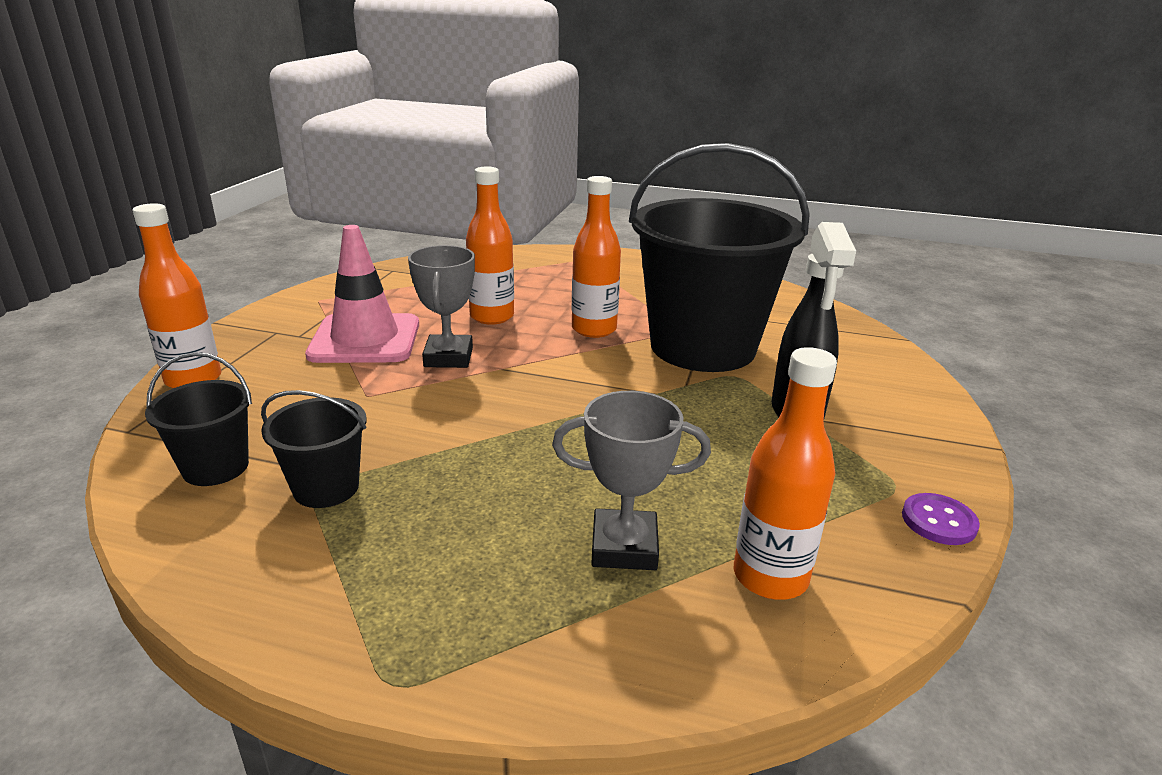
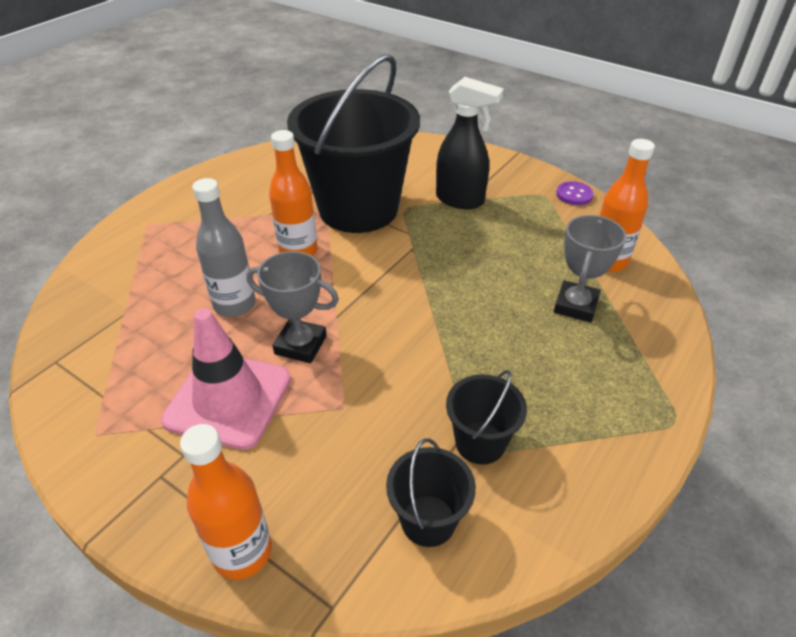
camera: 70 degrees left, 15 degrees up
(492, 317) = (234, 304): orange bottle -> grey bottle

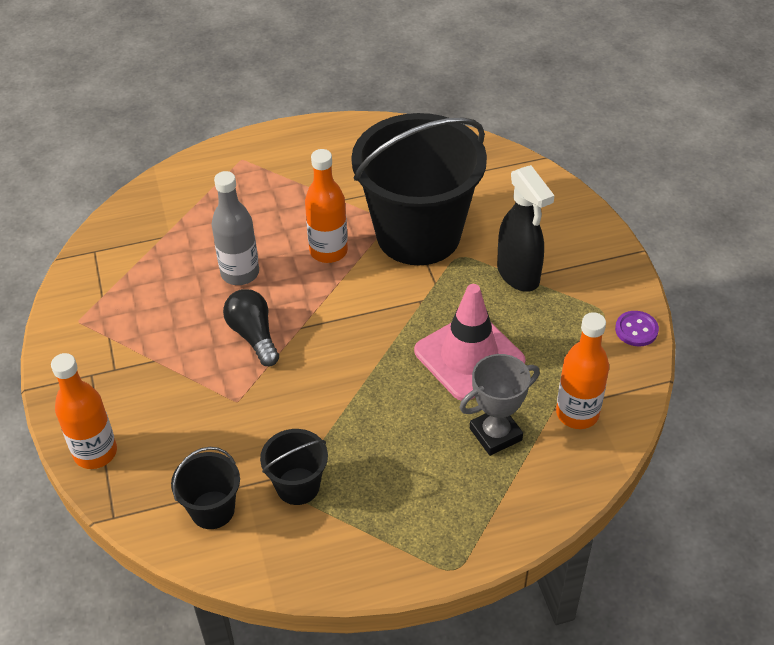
camera: 40 degrees right, 5 degrees up
(228, 399) = (171, 347): pink traffic cone -> pink traffic cone (469, 356)
(300, 345) = (253, 335): grey trophy -> black light bulb

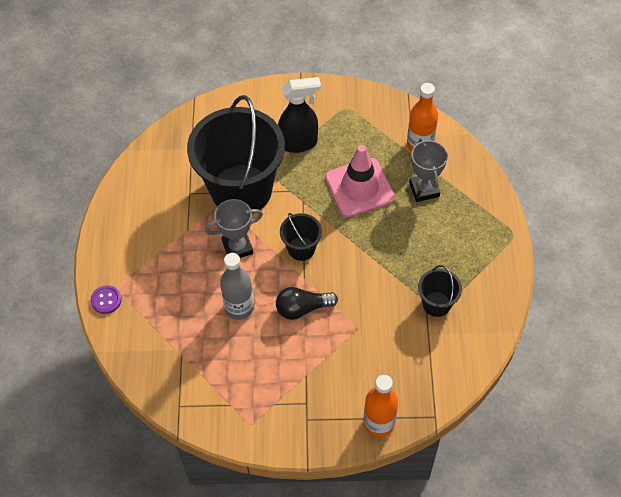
camera: 75 degrees left, 10 degrees up
(212, 510) = (443, 356): black bucket -> black bucket (301, 248)
(328, 251) = (237, 247): orange bottle -> grey trophy
(636, 330) = (365, 97): purple button -> purple button (106, 300)

